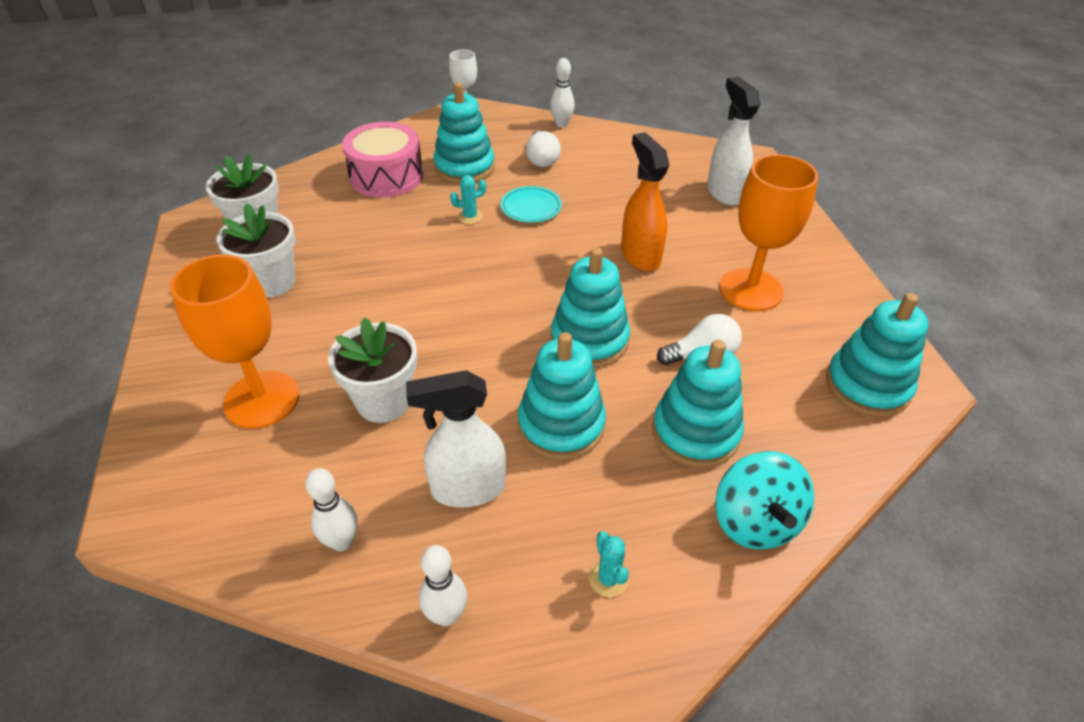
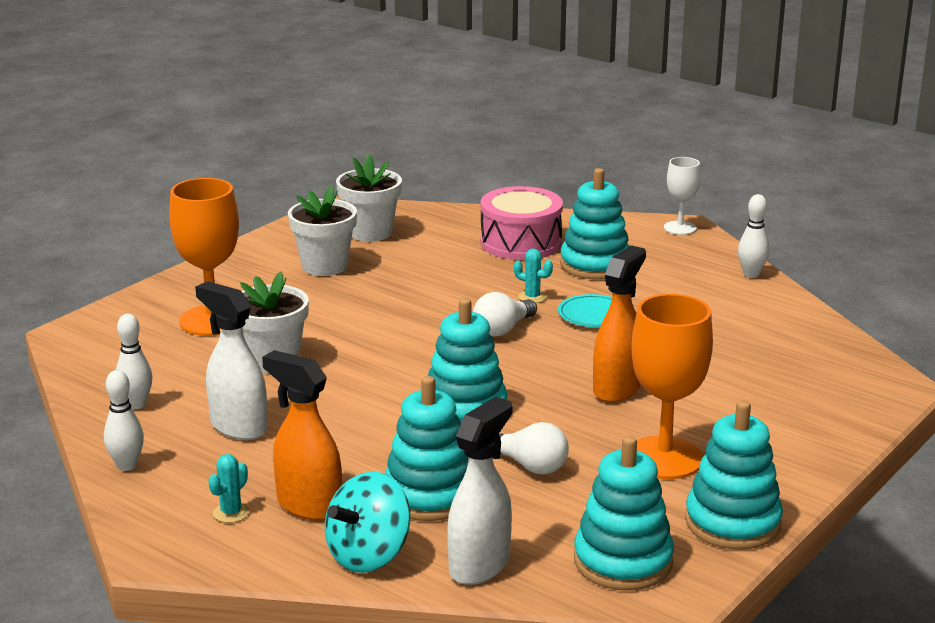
camera: 50 degrees right, 20 degrees down
(542, 159) = (675, 290): white light bulb -> white light bulb (503, 329)
(561, 425) = (351, 436): turquoise stacking toy -> turquoise stacking toy (732, 523)
(644, 516) = (308, 505): none -> orange spray bottle
(724, 193) = (800, 392): white spray bottle -> white spray bottle (480, 565)

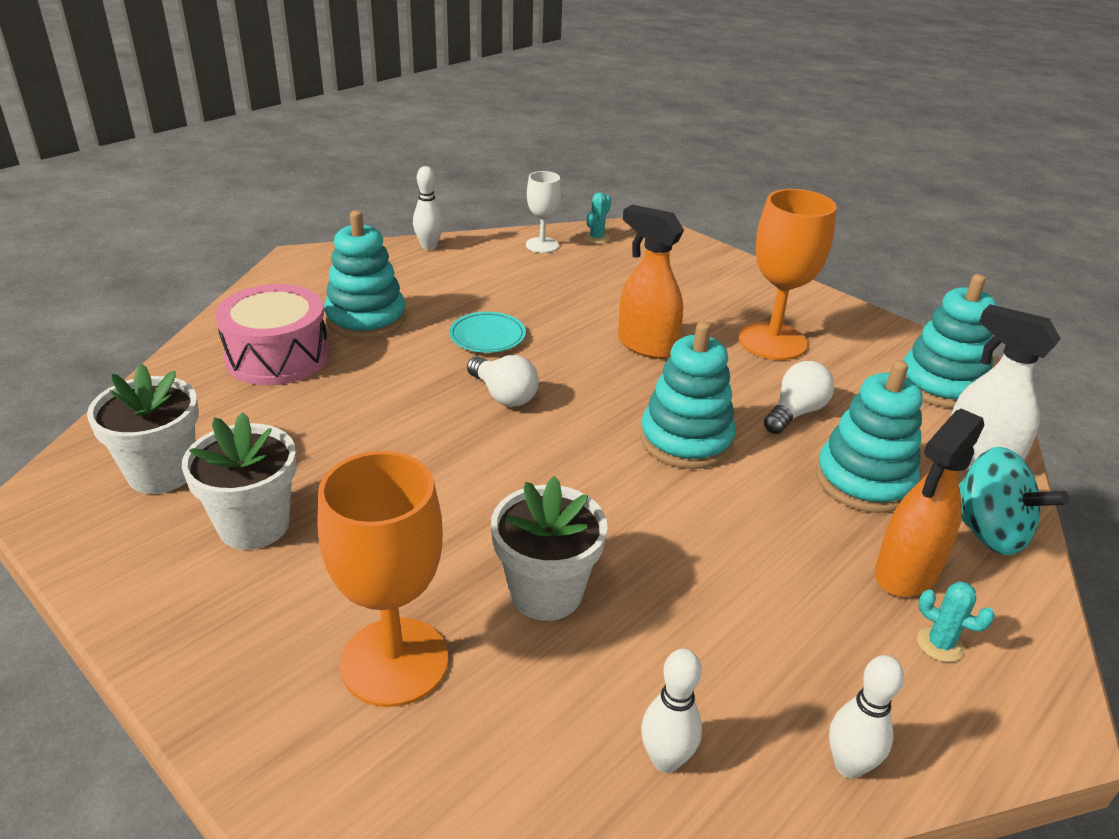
camera: 85 degrees left, 10 degrees up
(238, 427) = (730, 634): white spray bottle -> none
(532, 297) = (429, 367): turquoise cactus -> turquoise cactus (596, 238)
(680, 228) = (302, 261): white goblet -> white goblet (542, 245)
(732, 523) = (868, 327): turquoise stacking toy -> none

